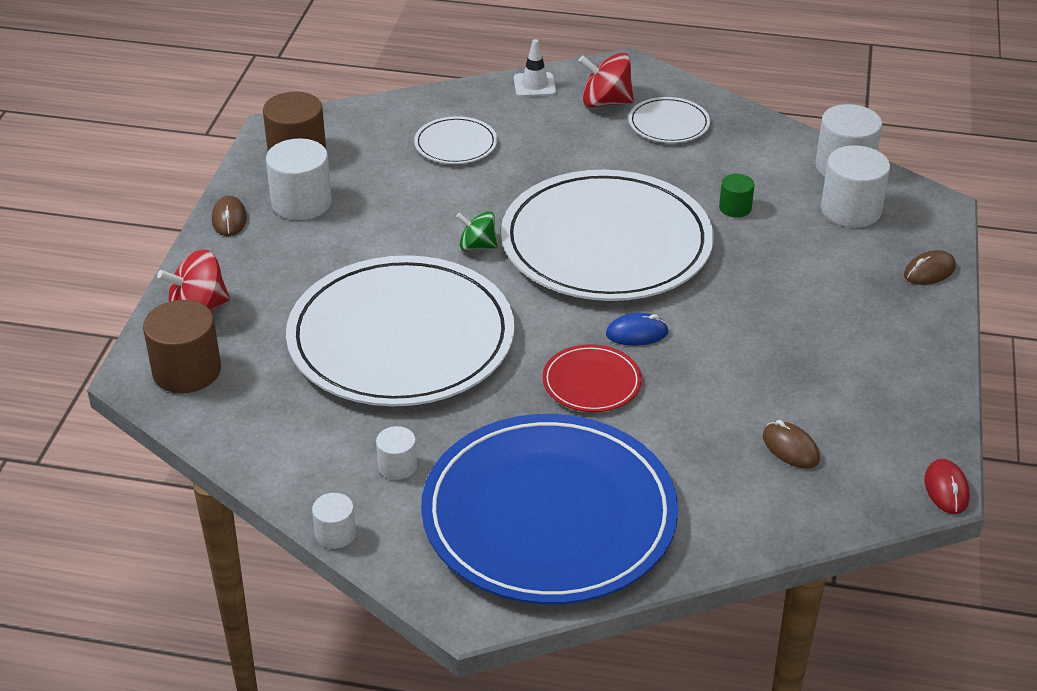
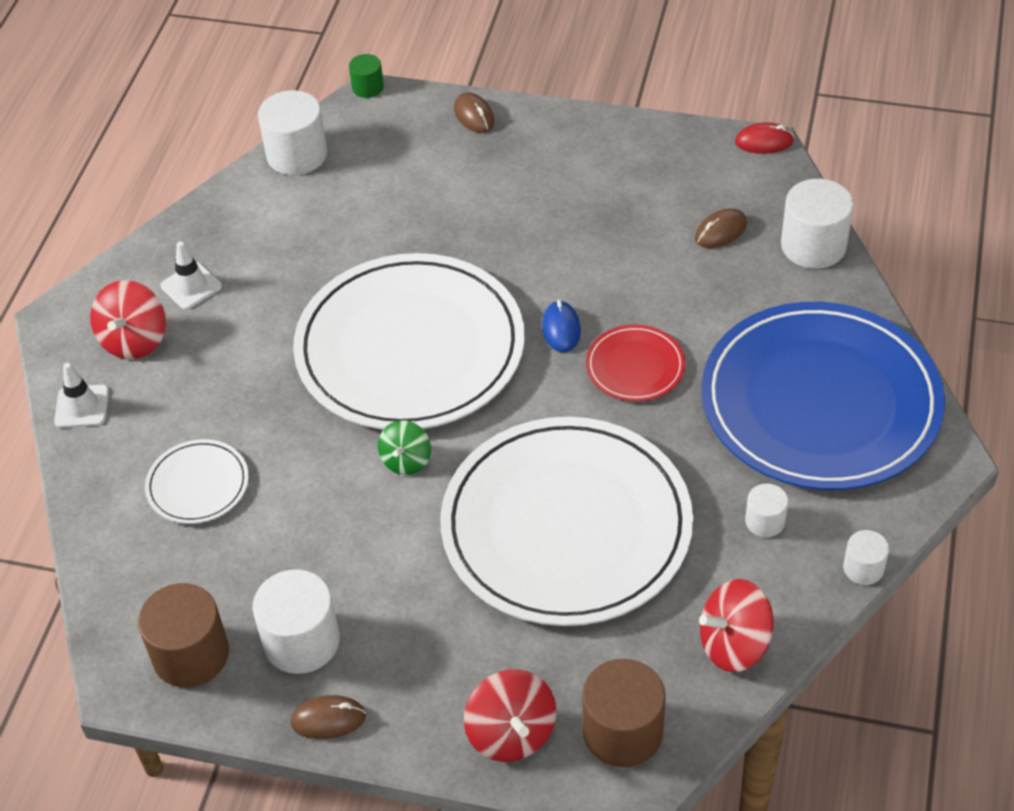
camera: 85 degrees left, 10 degrees up
(261, 440) = (734, 644): none -> red spinning top
(668, 124) = (191, 286): white plate -> white traffic cone
(735, 208) = (358, 242): green cylinder -> green cylinder (368, 87)
(851, 210) = (371, 157): white cylinder -> white cylinder (813, 245)

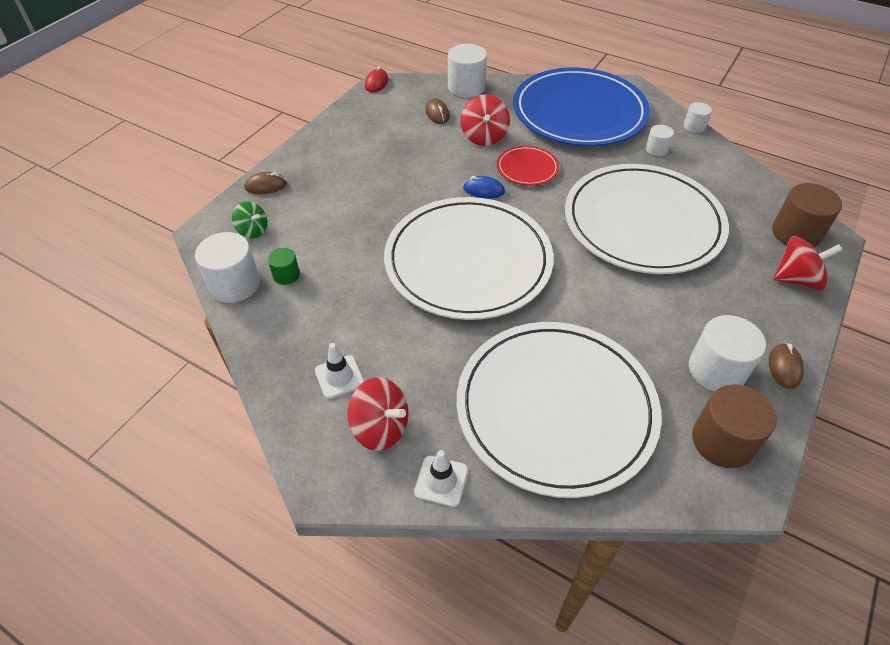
camera: 75 degrees left, 0 degrees up
(198, 484) = (555, 408): white plate -> white plate, size x2.36
(368, 87) = (193, 231): green cylinder -> green cylinder (286, 275)
(406, 460) = (569, 283): green spinning top -> green spinning top (253, 230)
(734, 644) = (738, 179): red spinning top -> red spinning top (484, 136)

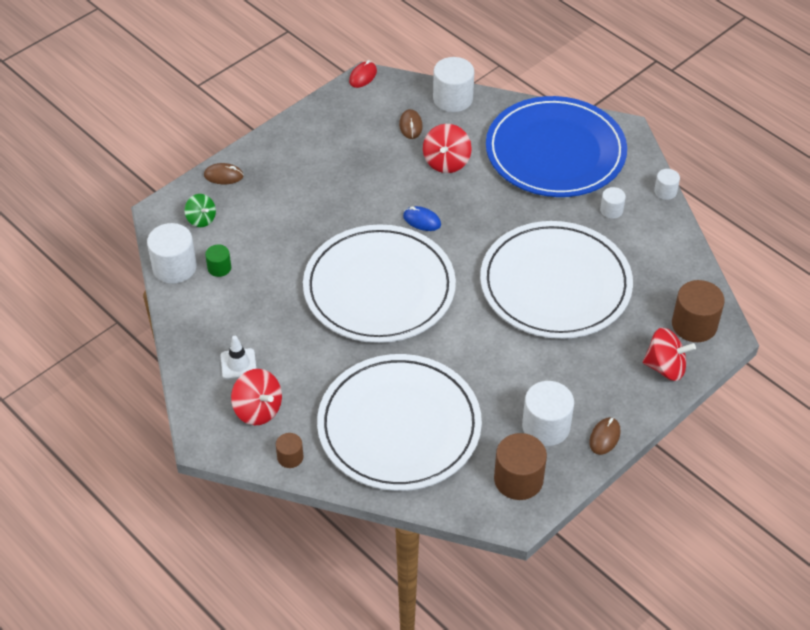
camera: 15 degrees right, 0 degrees up
(441, 481) = (290, 457): white traffic cone -> brown cylinder
(527, 168) = (473, 205): red plate -> none

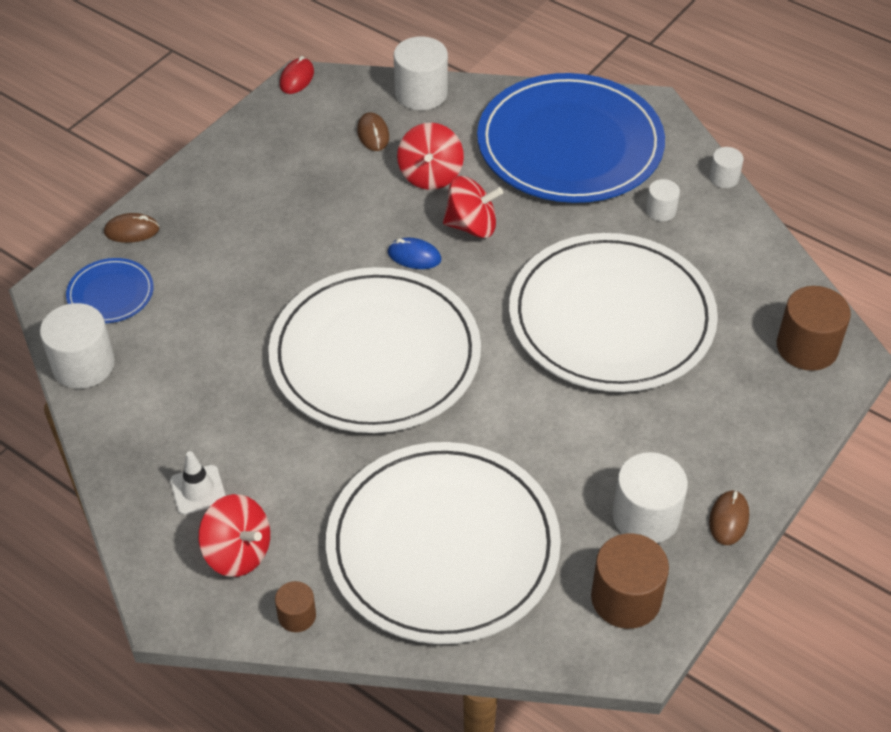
camera: 10 degrees left, 0 degrees up
(201, 219) = (110, 293): green spinning top -> blue plate
(219, 268) = (147, 357): green cylinder -> none
(665, 367) = (784, 410): red spinning top -> red spinning top (472, 226)

